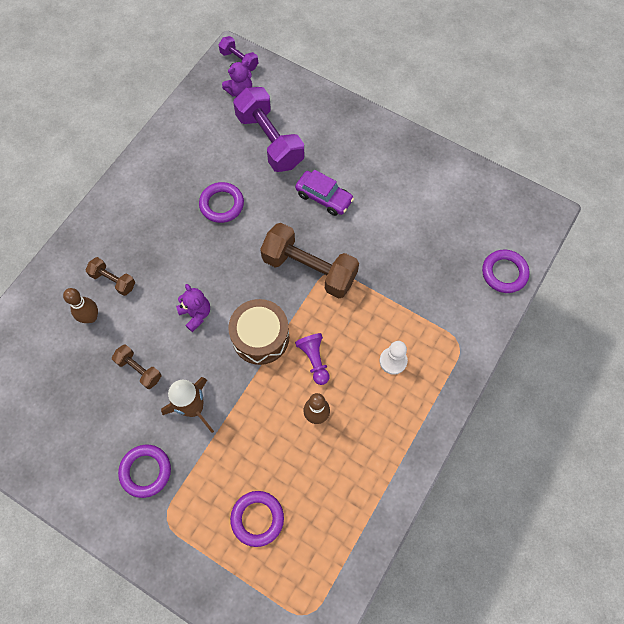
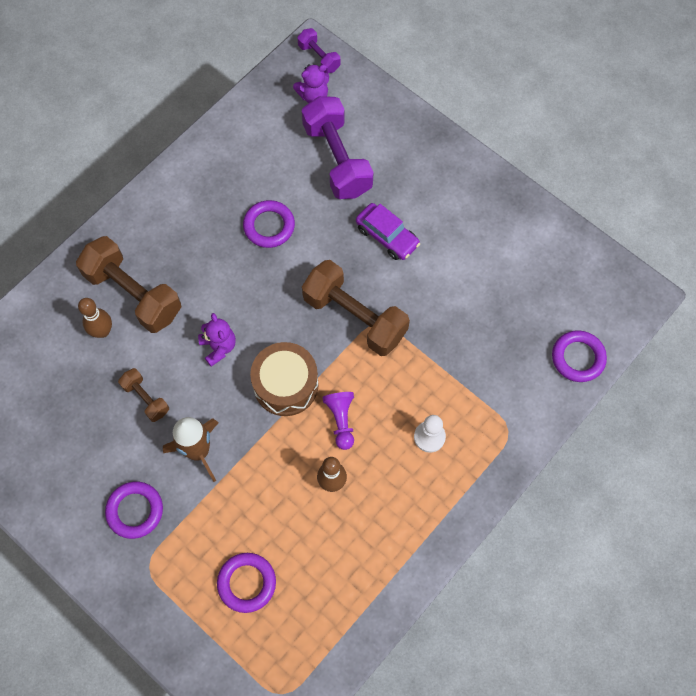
camera: 10 degrees right, 0 degrees up
(113, 280) = (133, 294): brown dumbbell -> brown dumbbell, size x1.99

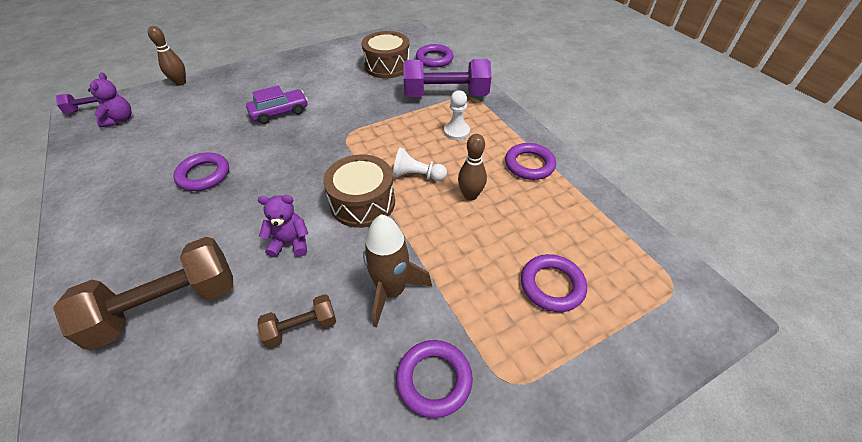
camera: 70 degrees left, 20 degrees down
(102, 331) = (184, 354): brown bowling pin -> brown bowling pin (180, 82)
(337, 159) = (189, 121): purple dumbbell -> purple dumbbell (446, 95)
(341, 421) = (417, 176): purple pawn -> white pawn
(355, 317) = (332, 145): brown dumbbell -> none
(402, 531) = (529, 164): none -> purple ring
(533, 306) = (387, 66): none -> brown drum

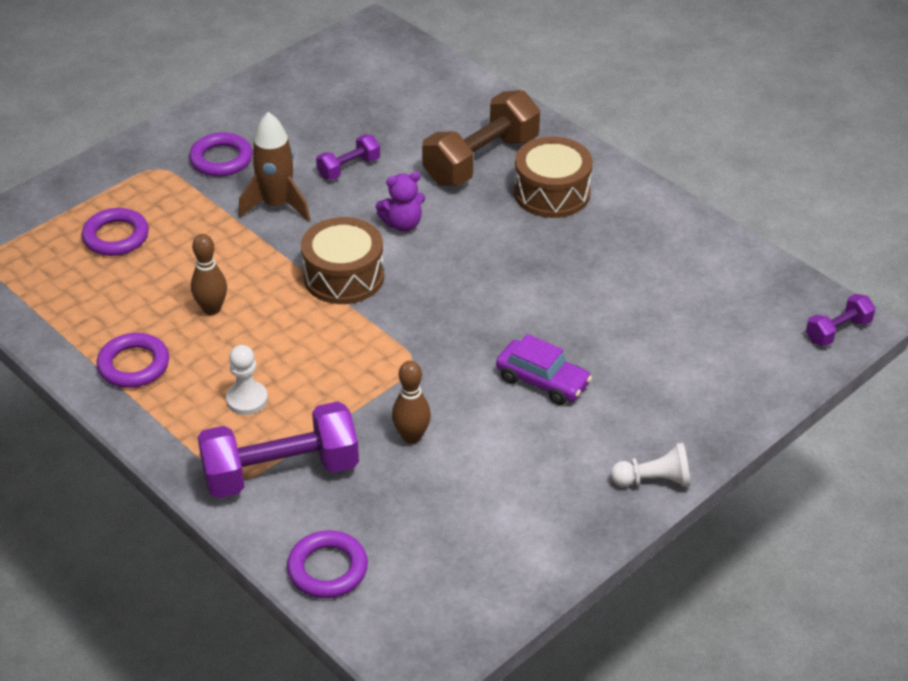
camera: 165 degrees right, 5 degrees down
(120, 120) = (771, 322): purple teddy bear -> none
(180, 82) = (765, 407): brown bowling pin -> brown bowling pin (411, 436)
(204, 175) = (565, 271): purple ring -> none
(280, 112) = (542, 381): purple car -> purple car turned 105 degrees counterclockwise
(301, 327) = (349, 168): brown dumbbell -> purple dumbbell
(387, 66) = (416, 527): brown drum -> brown drum (552, 193)
(417, 176) = (287, 321): white pawn -> white pawn (653, 480)

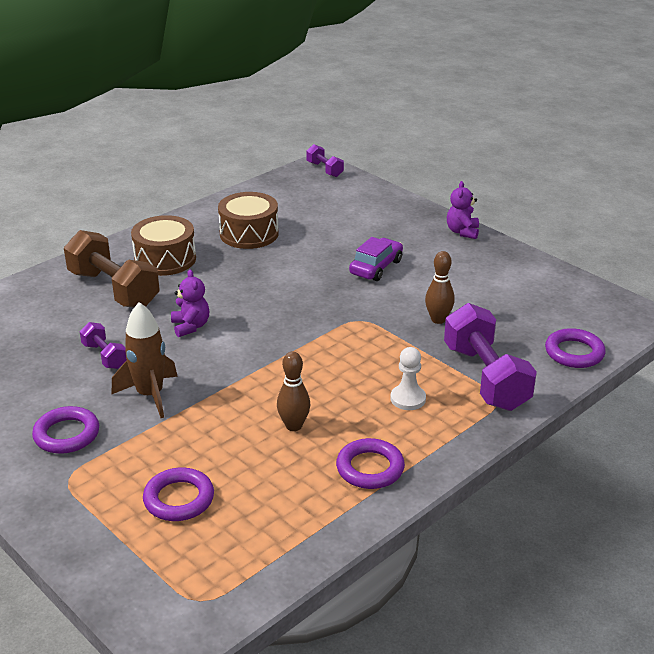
camera: 90 degrees left, 10 degrees down
(344, 276) = (255, 354): brown drum -> brown drum (249, 234)
(653, 480) = (462, 232): white pawn -> purple teddy bear

